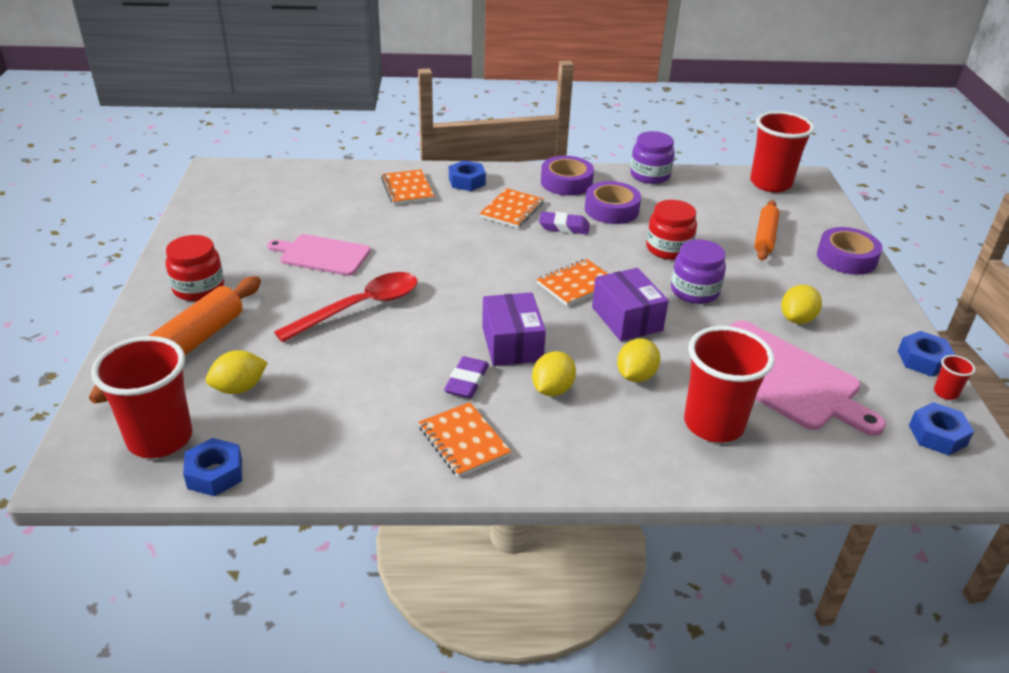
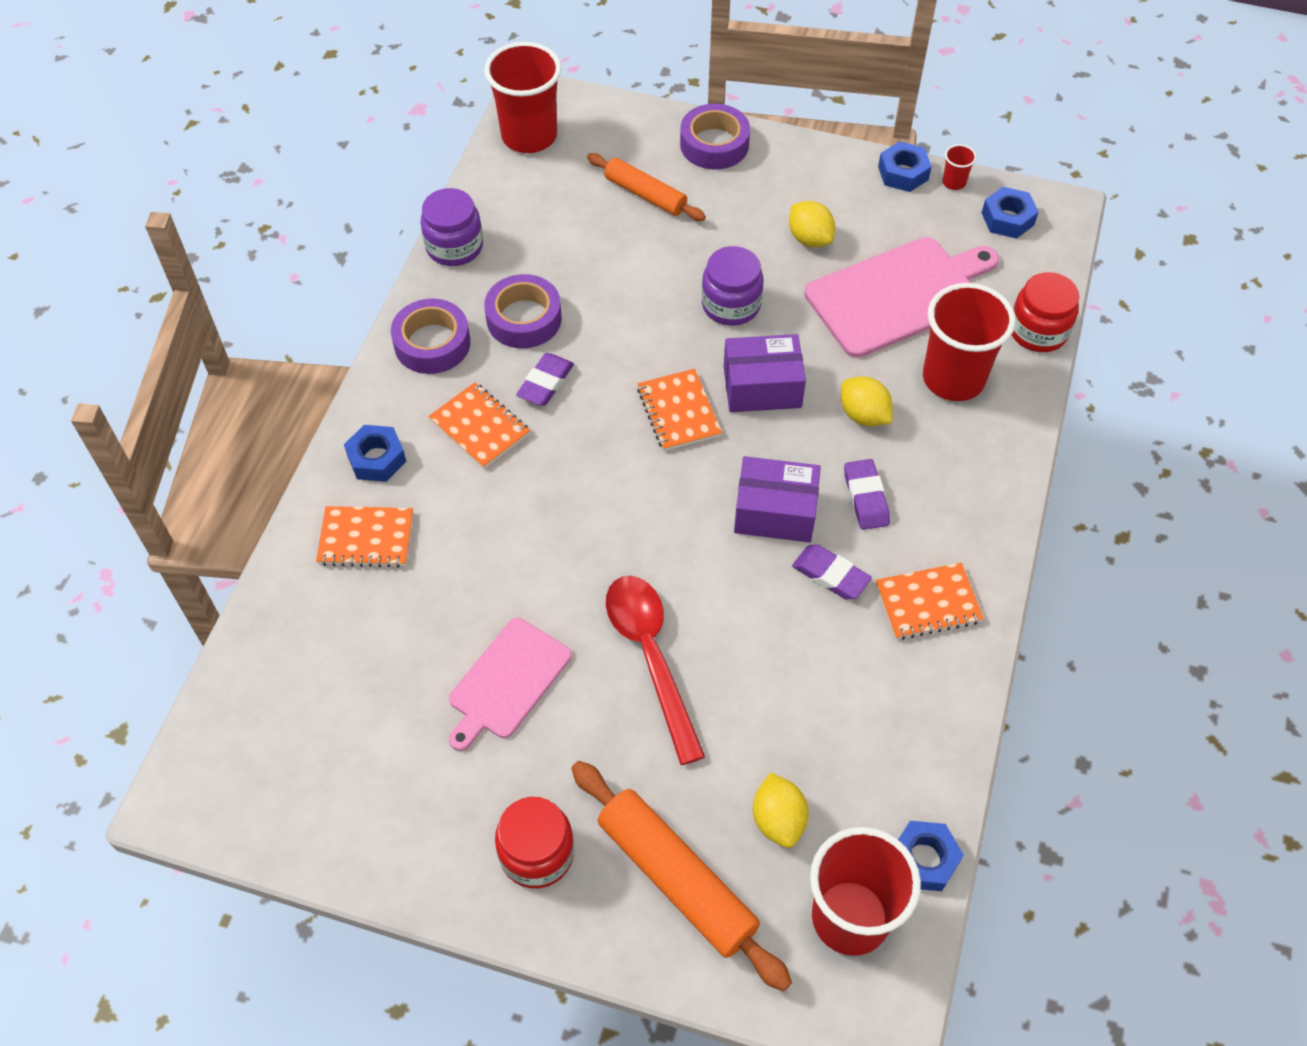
camera: 70 degrees left, 20 degrees up
(552, 389) = (865, 498): yellow lemon -> purple eraser
(668, 249) = (636, 295): red jar -> red jar (1038, 331)

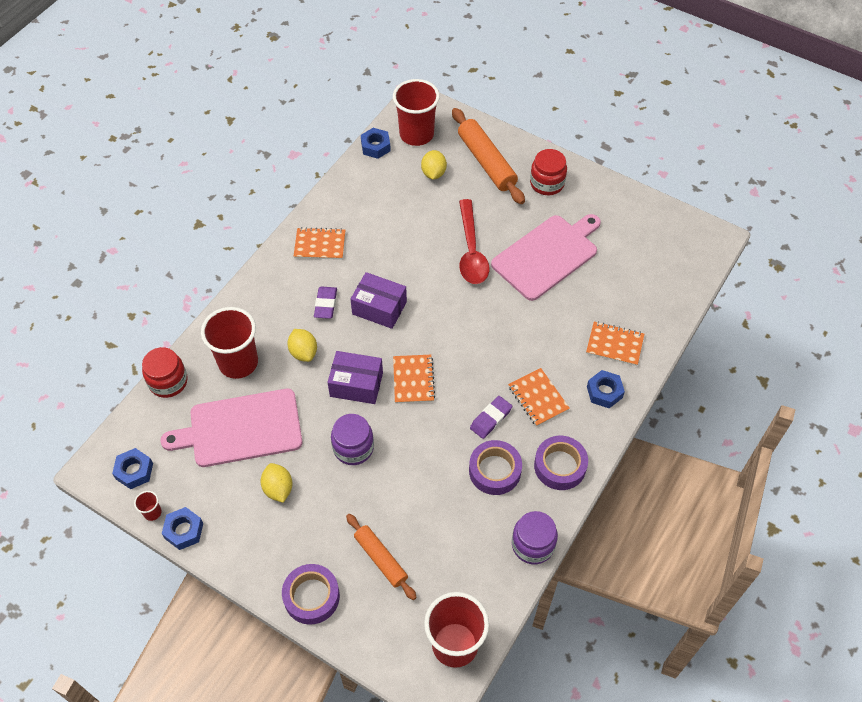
camera: 165 degrees left, 0 degrees up
(507, 682) = (547, 255): pink cutting board -> pink cutting board, size x1.58
(830, 575) = (363, 269): purple eraser -> none

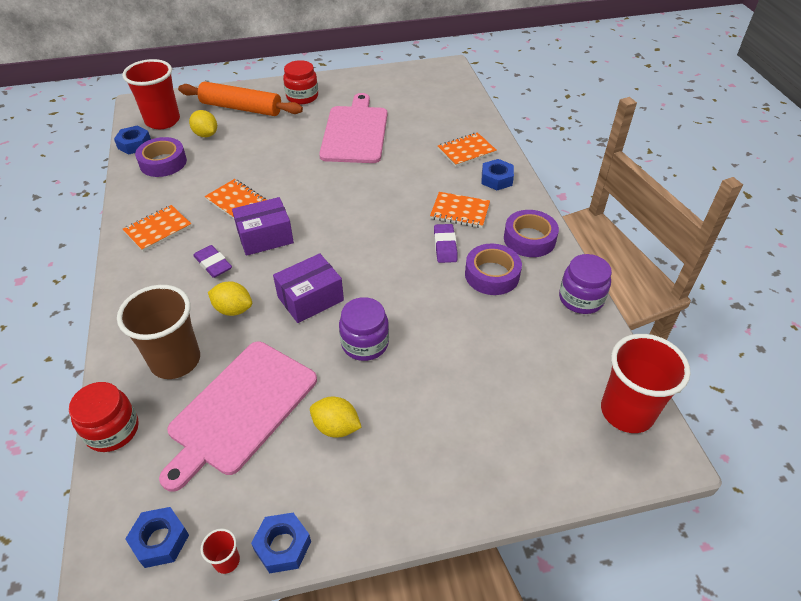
camera: 45 degrees left, 10 degrees down
(238, 363) = (175, 361): red cup -> brown cup
(311, 596) = (475, 485): purple tape -> purple tape (163, 162)
(381, 559) = (492, 403): orange rolling pin -> none
(413, 380) = (354, 263): orange notebook -> orange notebook (236, 201)
(471, 251) = (295, 161): red spoon -> none

